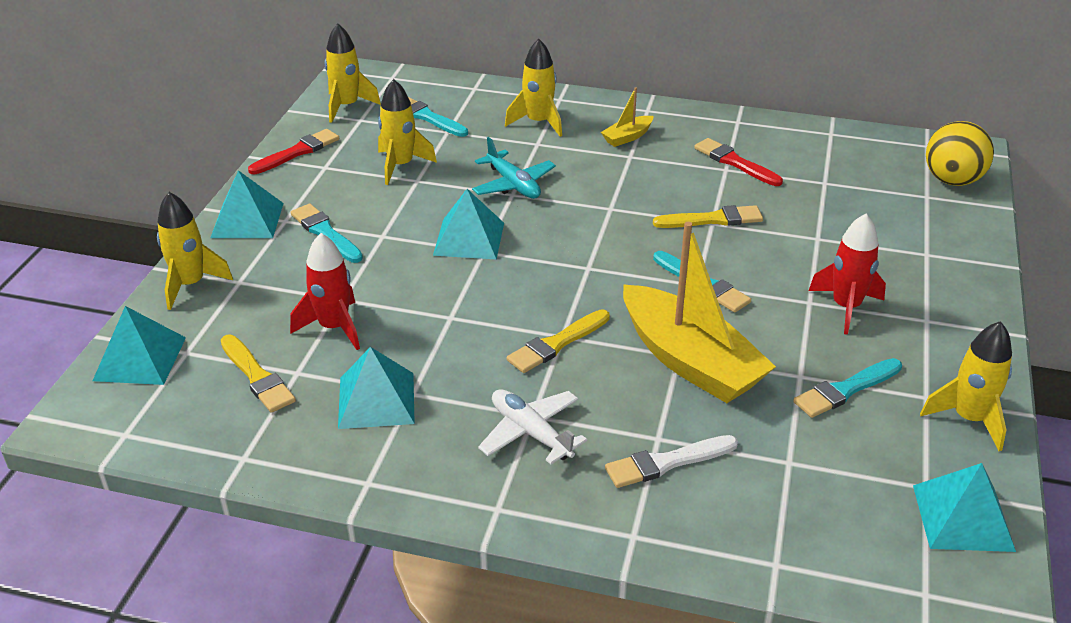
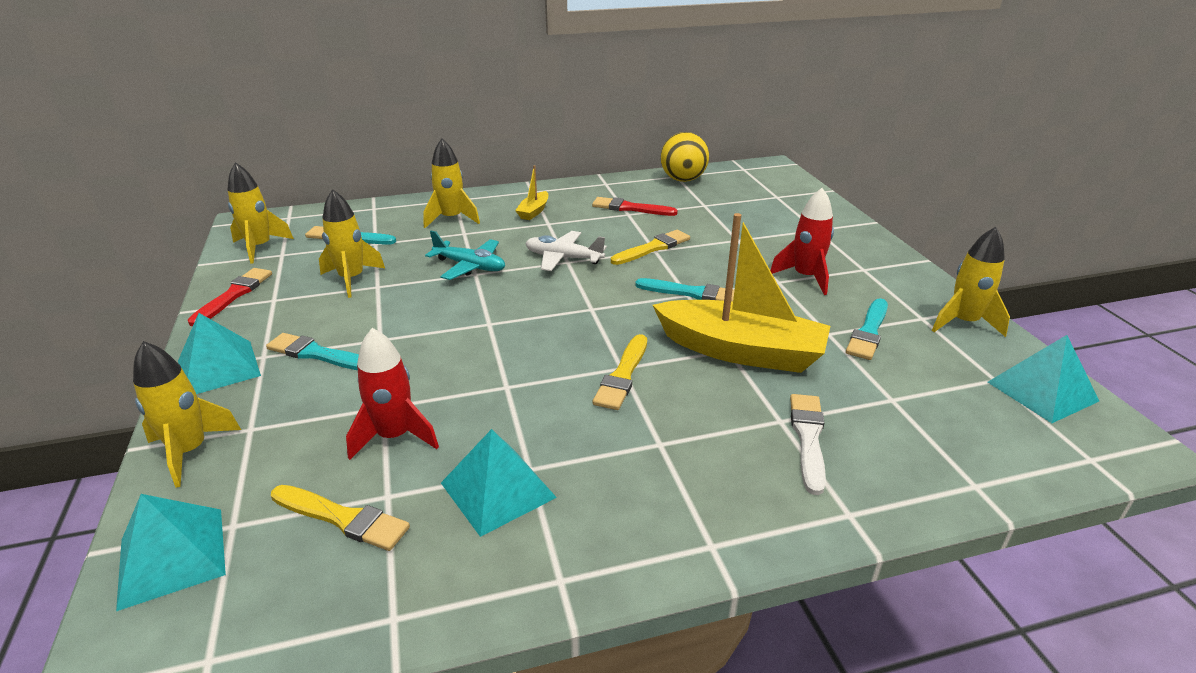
camera: 30 degrees left, 5 degrees down
(469, 238) = (466, 317): turquoise pyramid -> none
(531, 433) = (673, 460): white plane -> white plane (563, 258)
(666, 463) = (808, 438): white brush -> white brush turned 150 degrees clockwise
(952, 180) = (781, 184): yellow ball -> yellow ball (683, 180)

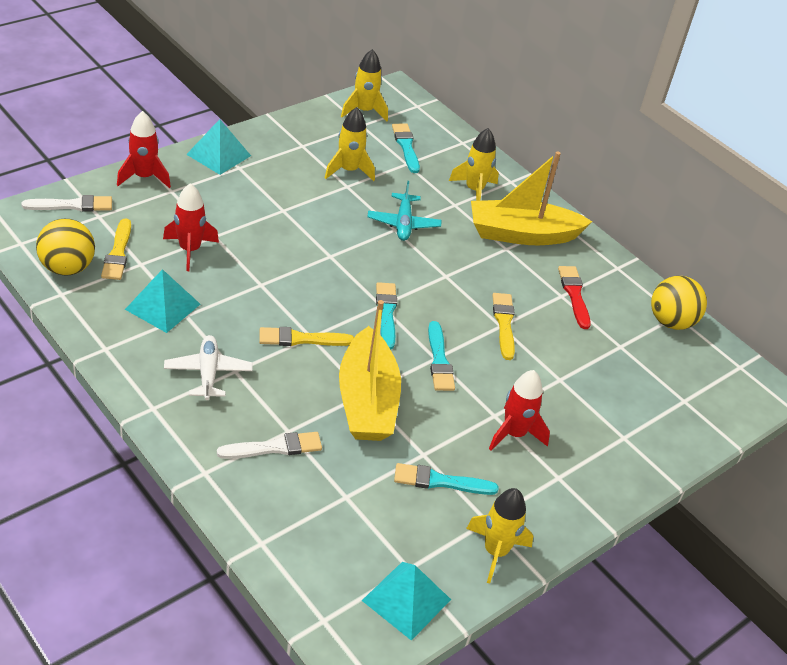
camera: 60 degrees right, 10 degrees up
(172, 556) = (72, 205): turquoise pyramid -> white brush
(190, 451) = (144, 177): yellow rocket -> red rocket
(234, 295) = (297, 126): red brush -> none
(317, 354) = (252, 189): turquoise brush -> turquoise brush (386, 313)
(331, 595) = (67, 268): none -> yellow ball
(534, 211) = (522, 234): yellow boat -> yellow boat, size x2.29
(563, 258) = (449, 272): white plane -> white plane (208, 373)
(653, 248) = (504, 323): yellow brush -> yellow brush turned 120 degrees counterclockwise

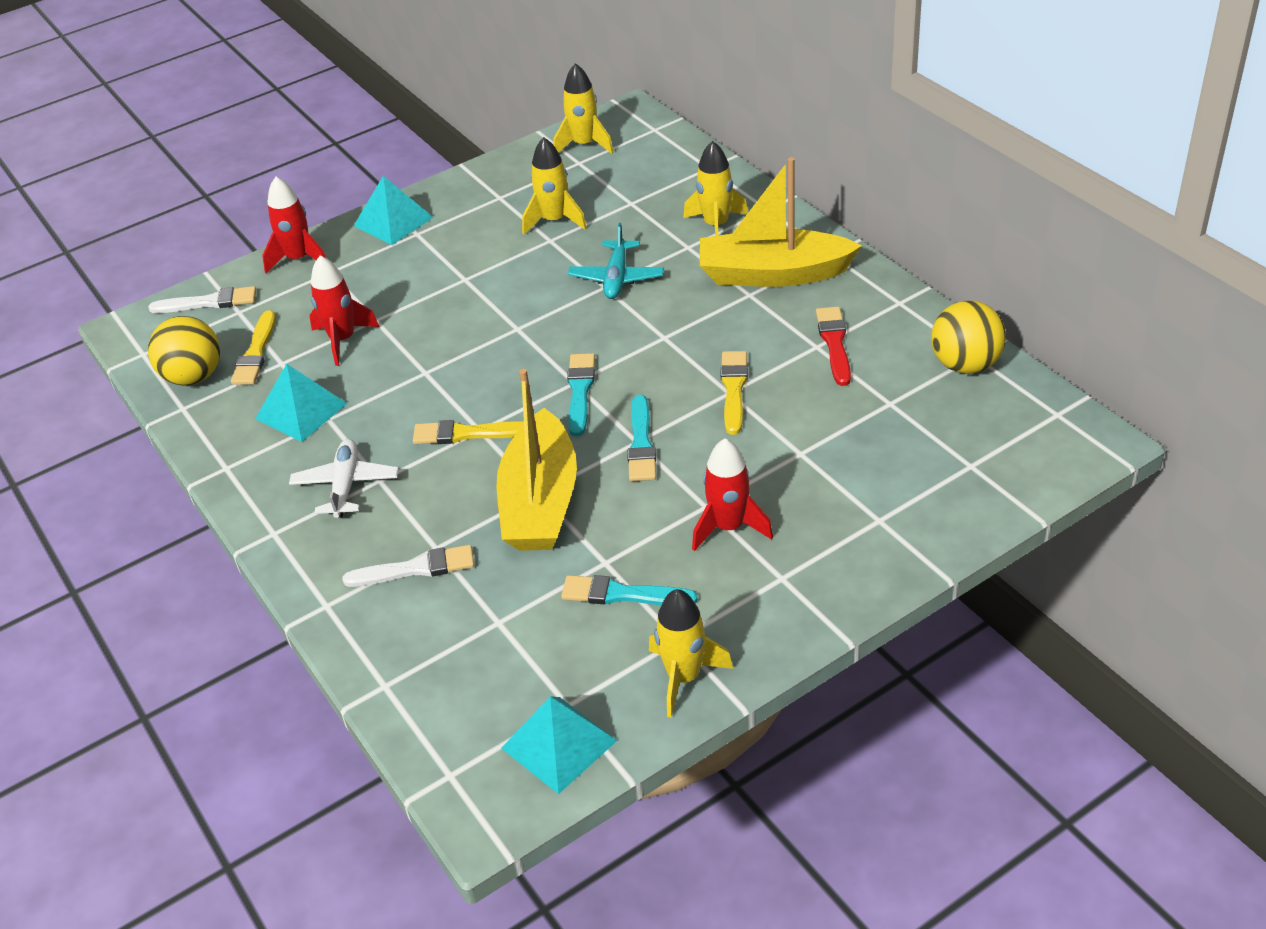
camera: 15 degrees right, 0 degrees up
(406, 146) = (633, 182): turquoise brush -> none

